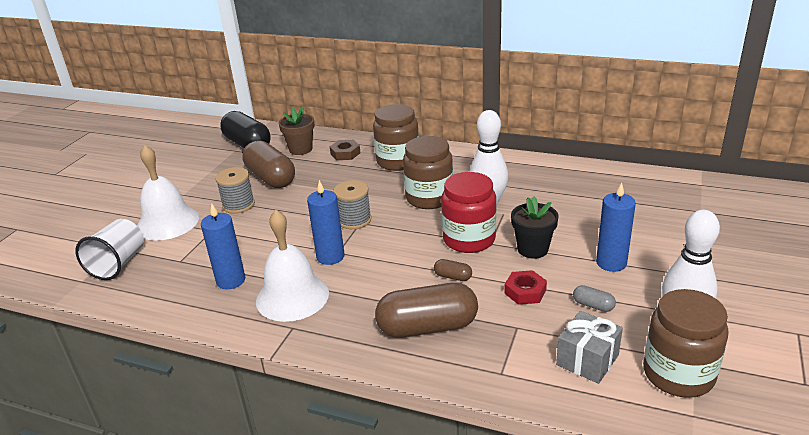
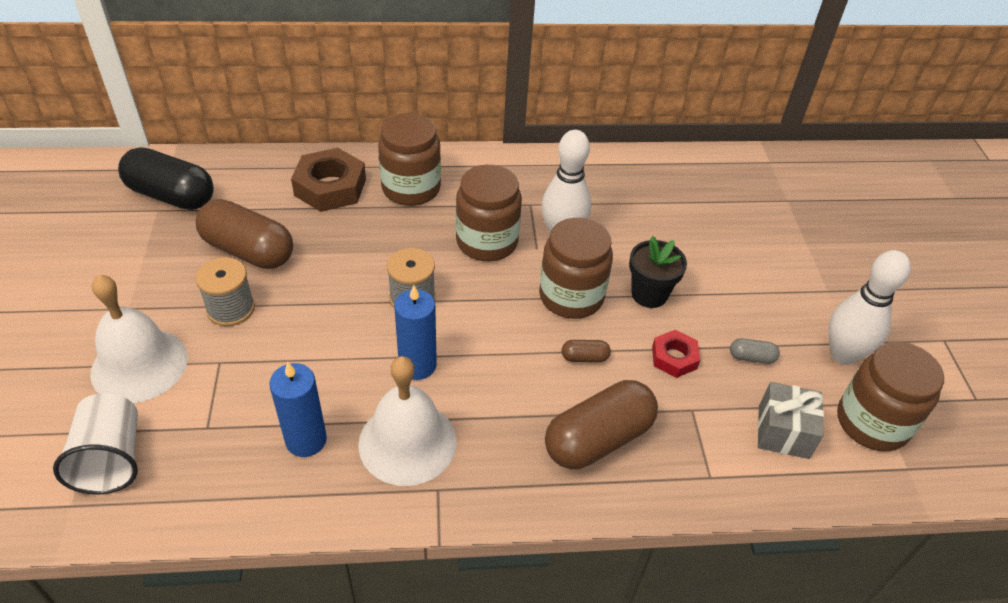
camera: 30 degrees left, 15 degrees up
(300, 149) = (260, 191): brown flower pot -> none
(345, 153) = (330, 187): brown nut -> brown nut, size x1.74
(469, 239) = (571, 296): red jar -> brown jar
(611, 263) = (739, 294): blue candle -> none

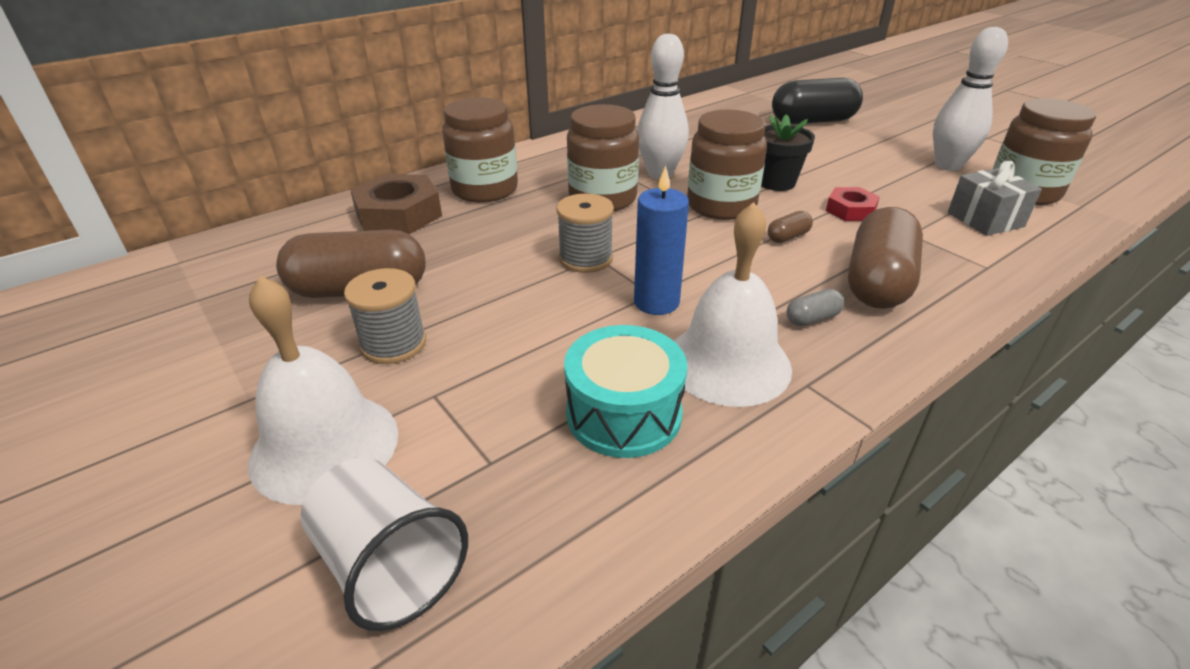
camera: 30 degrees left, 10 degrees down
(171, 196) = (205, 282): black capsule -> black capsule (813, 121)
(306, 440) = (623, 414): blue candle -> turquoise drum
(751, 357) = (899, 189): grey capsule -> grey capsule (812, 318)

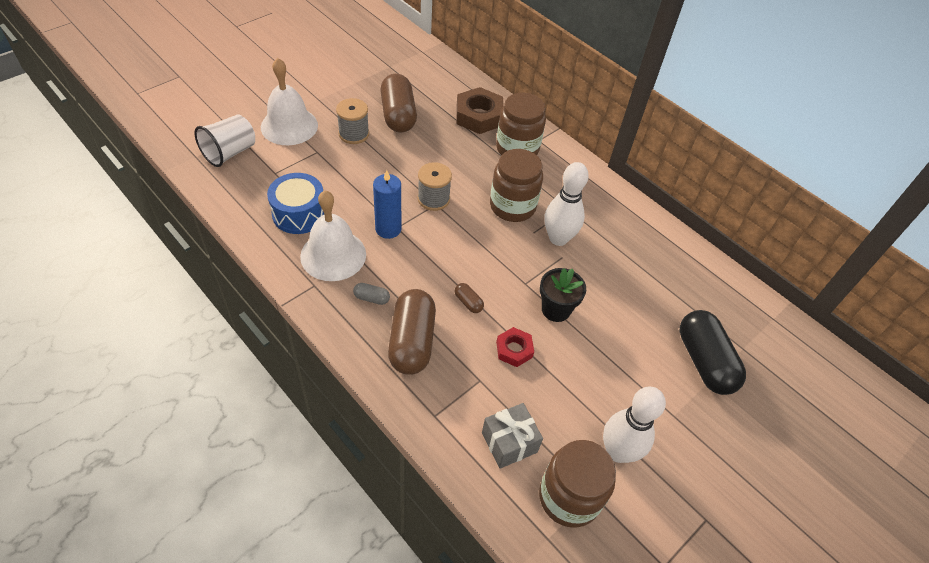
camera: 80 degrees right, 15 degrees up
(623, 414) = (299, 214): turquoise drum -> blue drum
(721, 205) = (511, 270): brown jar -> none
(812, 318) = (371, 298): grey capsule -> grey capsule turned 45 degrees counterclockwise
(878, 282) = (412, 341): brown capsule -> brown capsule turned 75 degrees clockwise

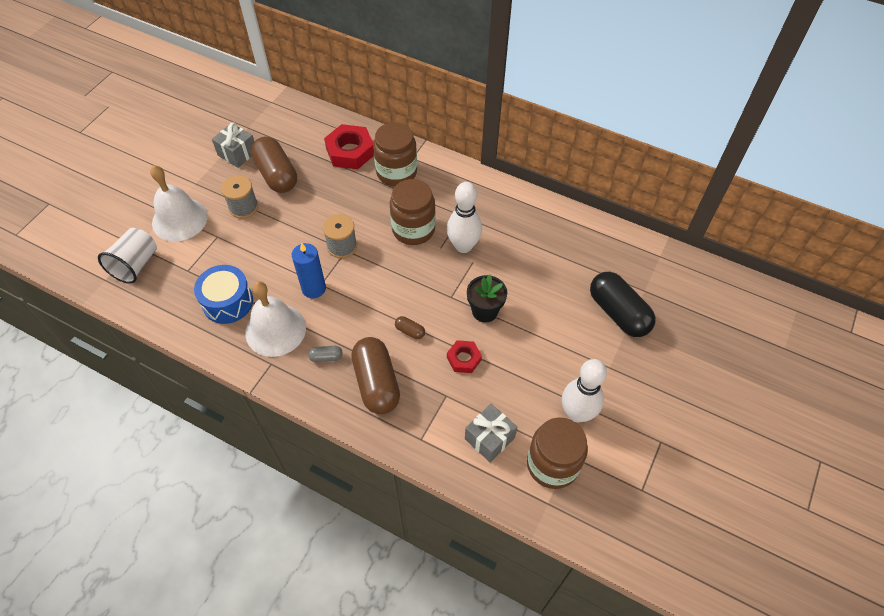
camera: 15 degrees left, 5 degrees up
(369, 85) = (237, 153): none -> grey gift
(479, 116) = (350, 151): brown nut -> red nut

